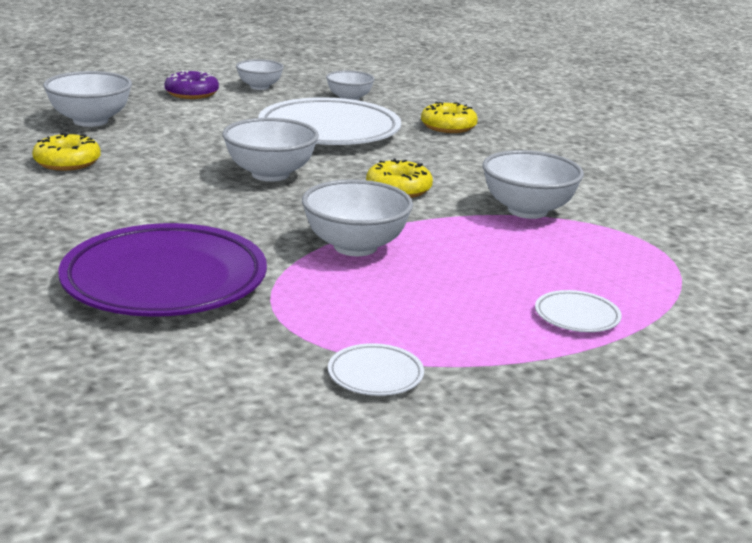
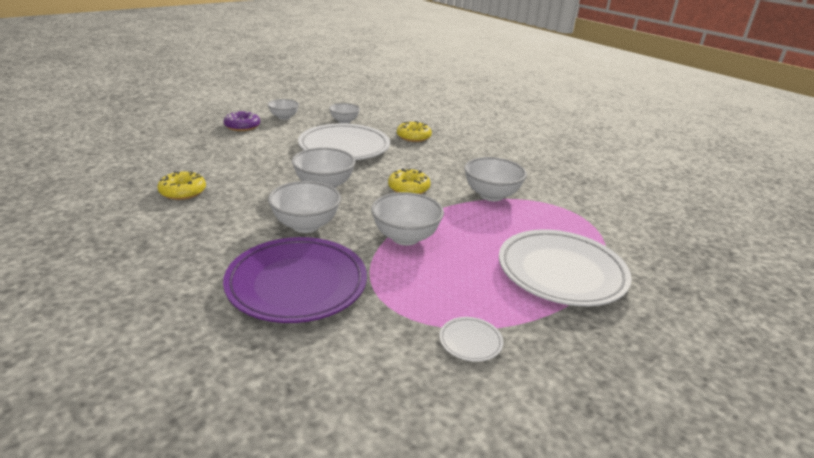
camera: 15 degrees left, 5 degrees up
(90, 121) = (184, 155): white bowl -> white bowl (305, 225)
(577, 316) = (561, 273): white plate -> white plate, size x2.43

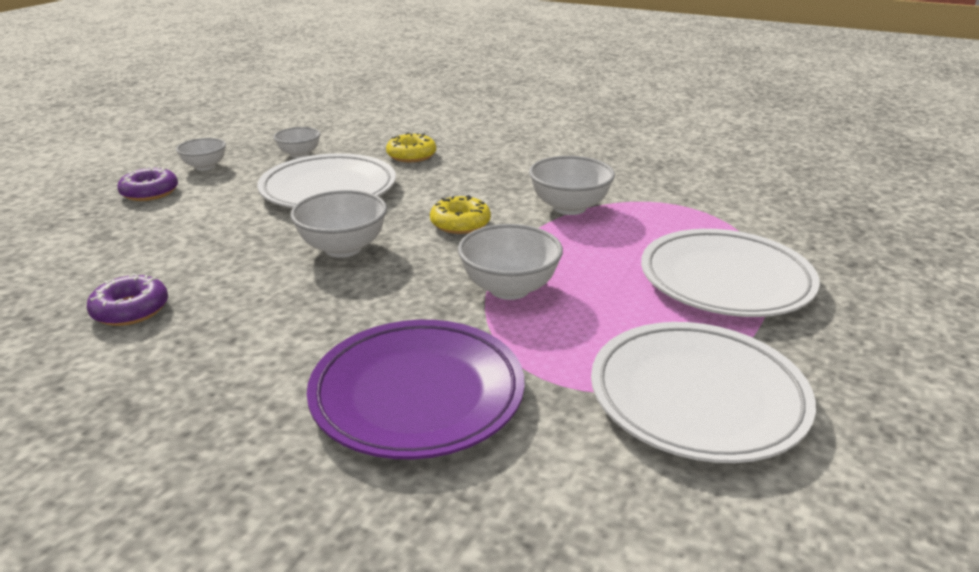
camera: 20 degrees left, 0 degrees up
(183, 192) = (131, 310): yellow donut -> purple donut
(305, 225) = (362, 309): white bowl -> none
(470, 342) = (697, 398): white plate -> white plate, size x2.43

